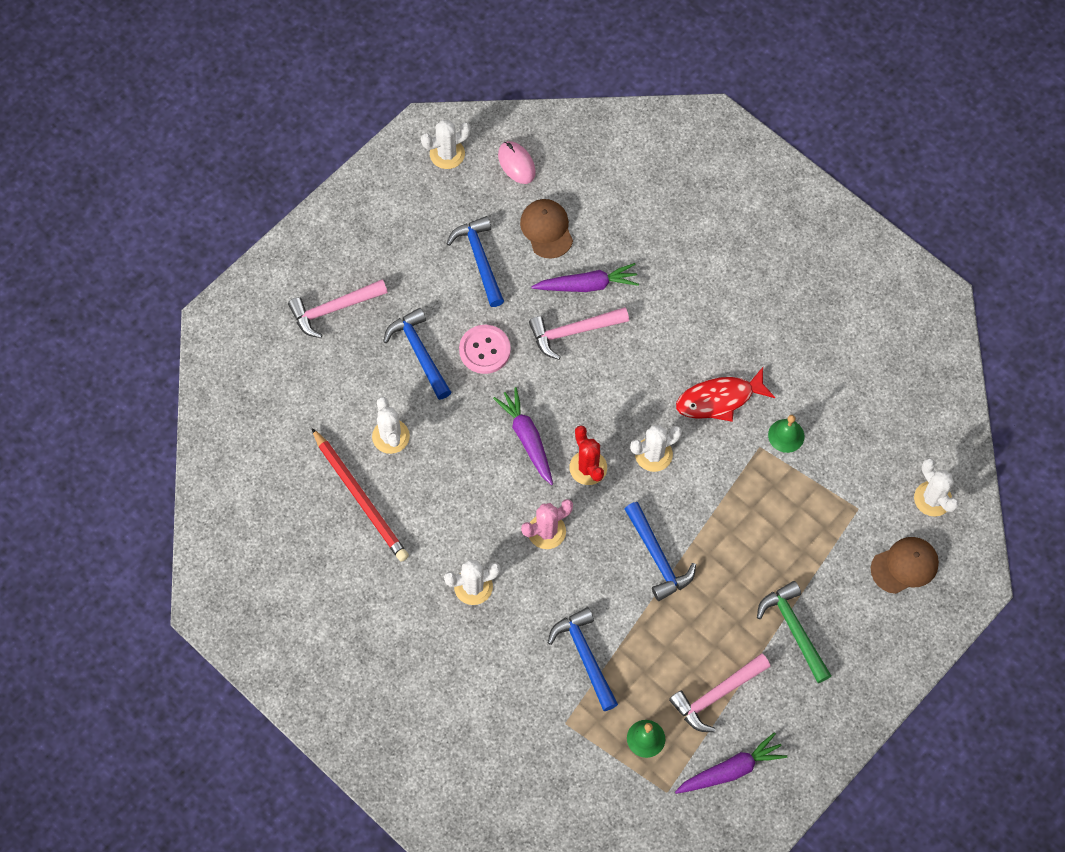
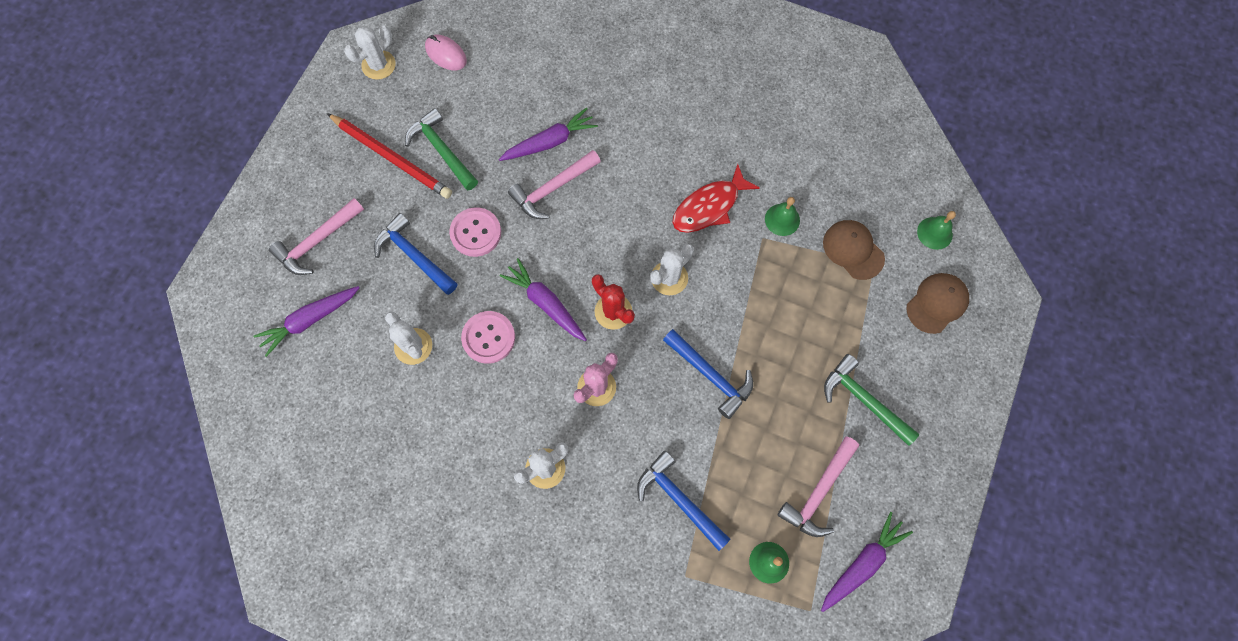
camera: 20 degrees left, 5 degrees up
(304, 381) = (310, 320): none -> purple carrot
(360, 497) = (403, 417): red pencil -> red pencil (392, 157)
(462, 452) = (488, 338): none -> pink button
(479, 259) = (441, 150): blue hammer -> green hammer
(546, 229) = (494, 104): brown cap -> brown cap (853, 250)
(932, 499) = (934, 233): white cactus -> green bell

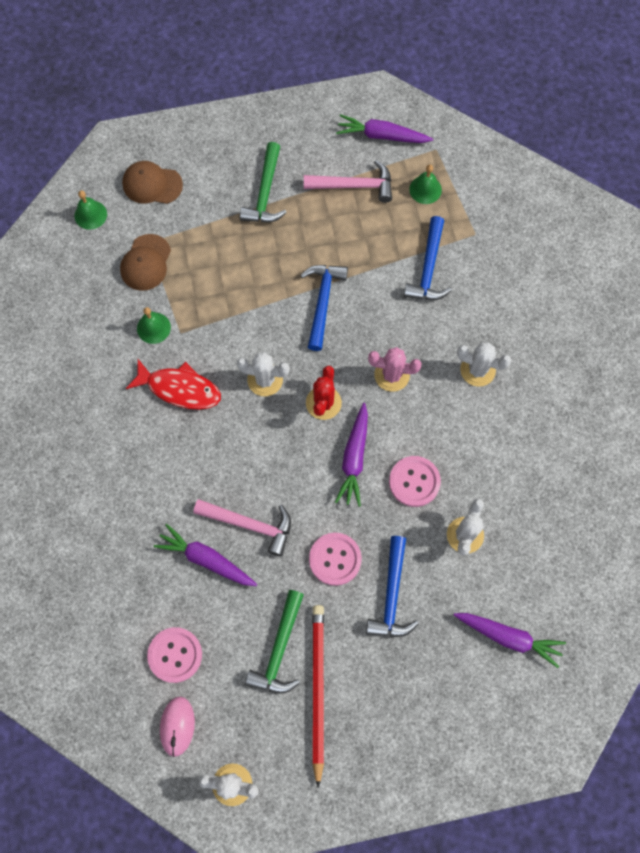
camera: 125 degrees left, 0 degrees up
(317, 242) = (441, 690): pink hammer -> none
(496, 81) = (175, 655): none -> pink button

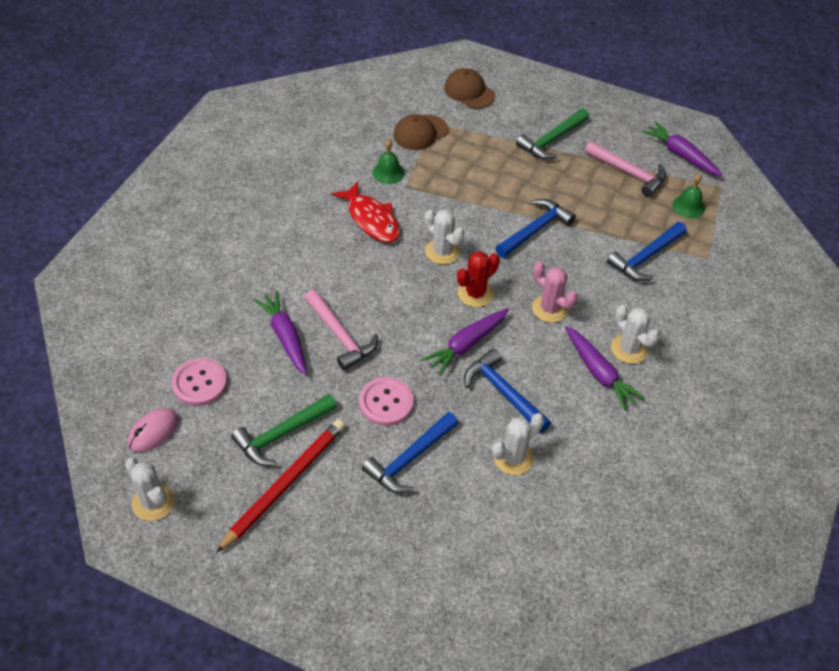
camera: 35 degrees right, 20 degrees down
(90, 215) = (407, 85): green bell -> none
(414, 482) = (503, 392): pink button -> blue hammer
(509, 637) = (485, 561): purple carrot -> purple carrot (599, 373)

